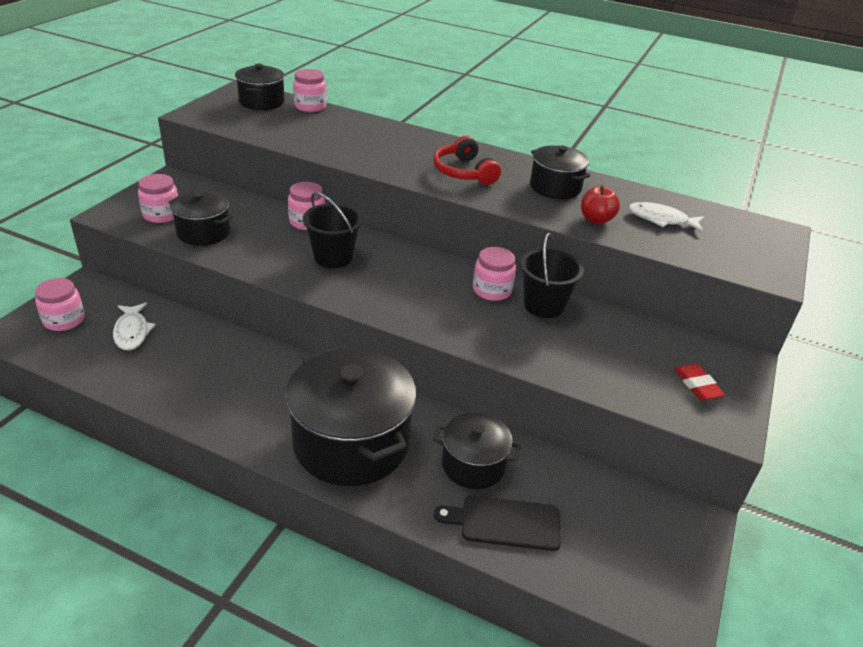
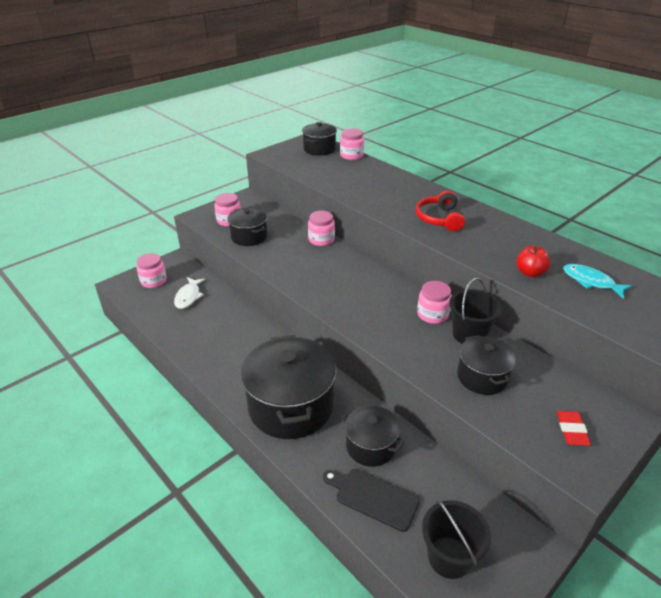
camera: 25 degrees right, 0 degrees up
(333, 257) = (326, 268): black bucket -> black bucket (449, 557)
(555, 187) = (509, 241): black pot -> black pot (482, 377)
(661, 219) = (591, 282): white fish -> turquoise fish

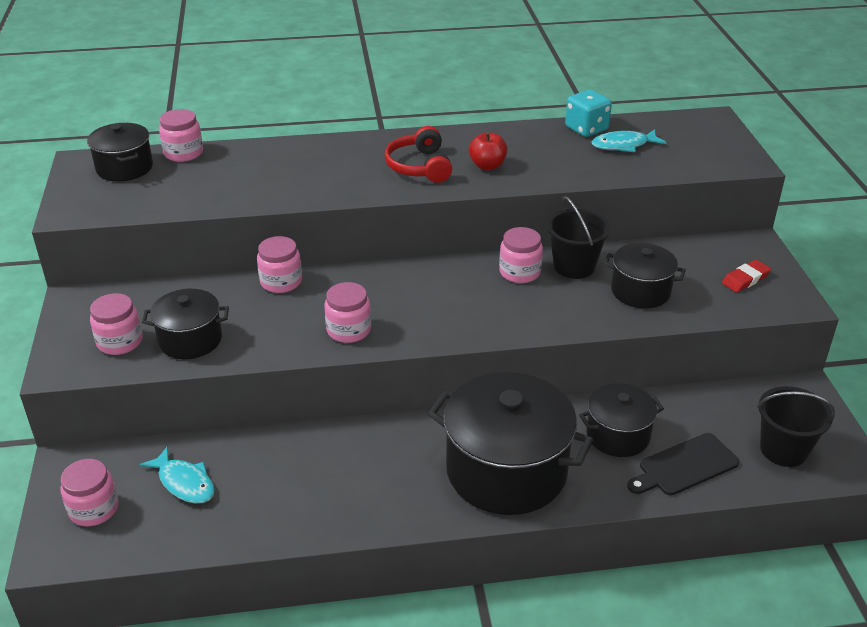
camera: 55 degrees left, 0 degrees up
(188, 297) = (184, 483): white fish -> turquoise fish
(306, 277) = (348, 330): none -> pink jar
(439, 219) = (419, 166): red headphones -> red headphones turned 45 degrees clockwise
(530, 273) = (576, 167): red apple -> red apple (487, 166)
(572, 430) = (745, 279): red eraser -> red eraser turned 75 degrees counterclockwise
(584, 259) = (586, 129): none -> turquoise dice

